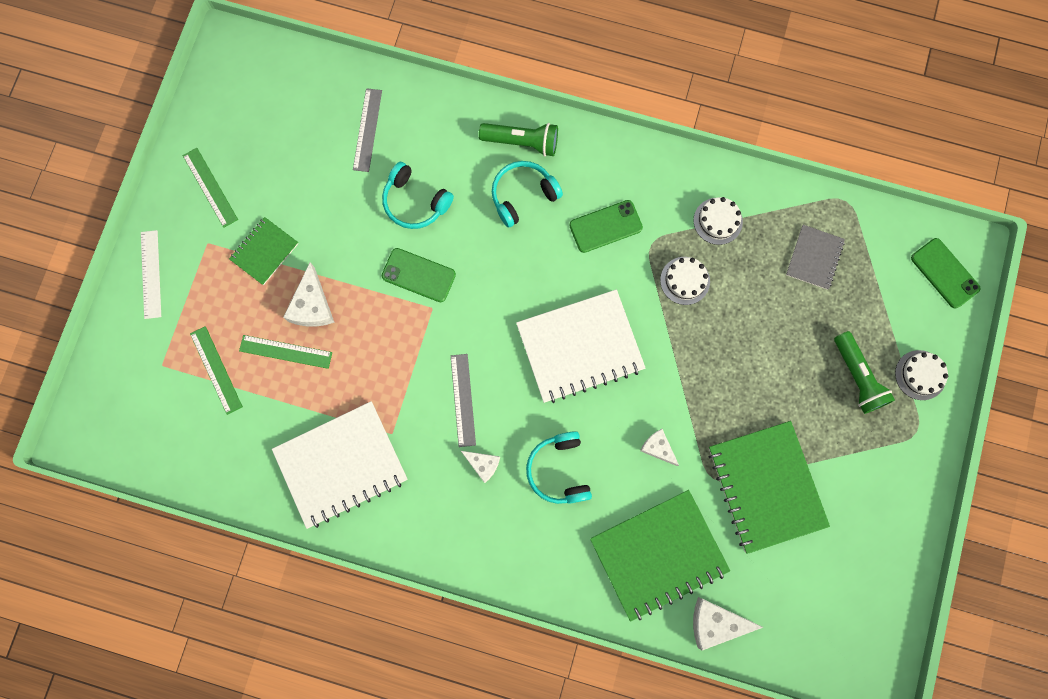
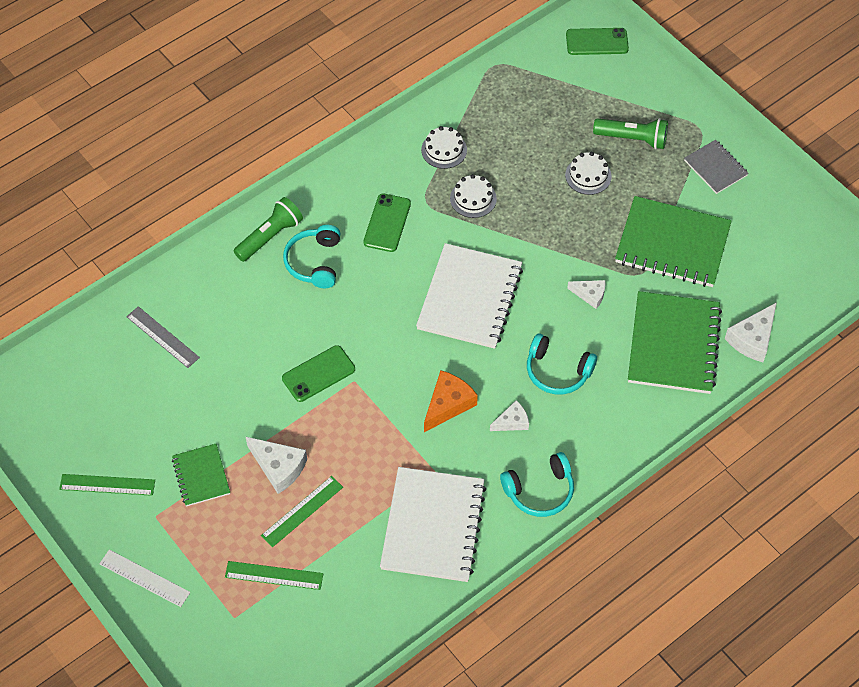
camera: 55 degrees left, 20 degrees down
(415, 202) = (254, 339): turquoise headphones -> turquoise headphones (539, 490)
(463, 400) = (448, 404): grey ruler -> orange cheese
(658, 448) = (590, 295): white cheese -> white cheese turned 150 degrees counterclockwise
(814, 258) = (522, 109): grey notebook -> grey notebook (715, 168)
(920, 375) = (660, 101): white cake -> white cake (588, 175)

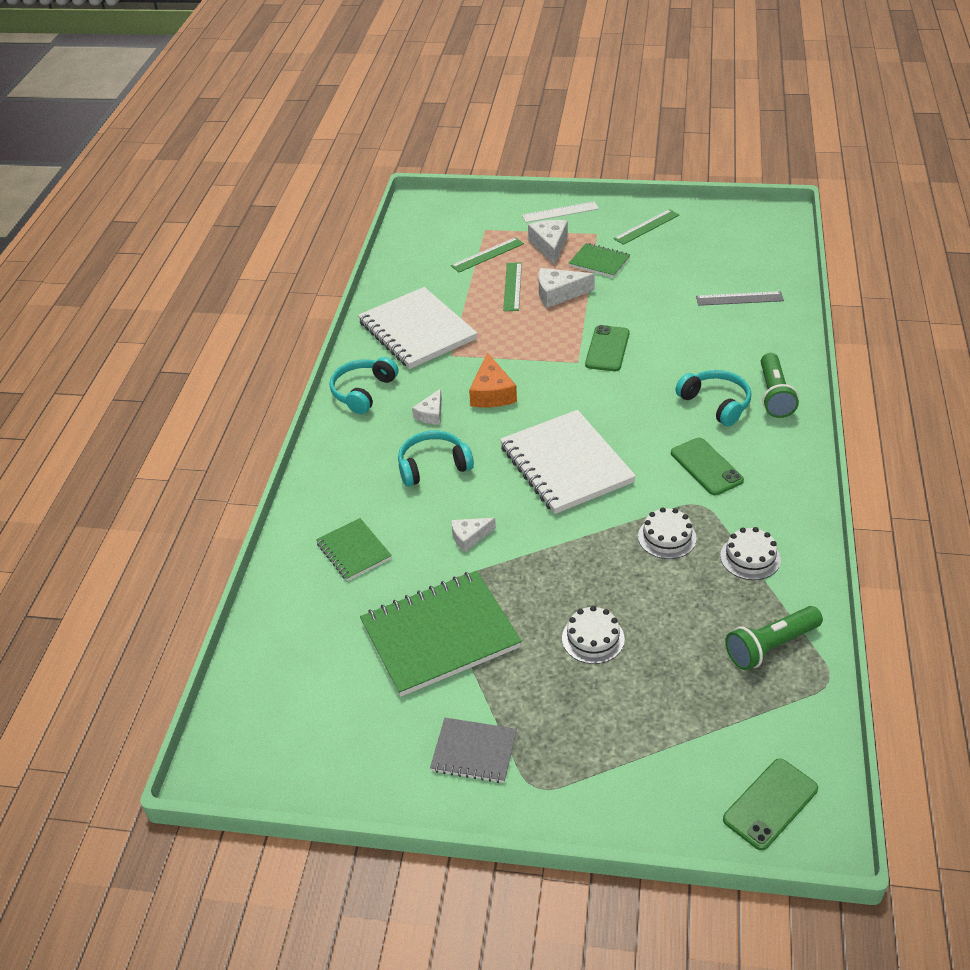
camera: 140 degrees right, 15 degrees down
(632, 139) = (594, 714): green flashlight -> green flashlight (771, 646)
(673, 344) = (354, 551): green notebook -> green notebook, size x0.53
(752, 339) = (283, 606): white cheese -> white cheese (549, 246)

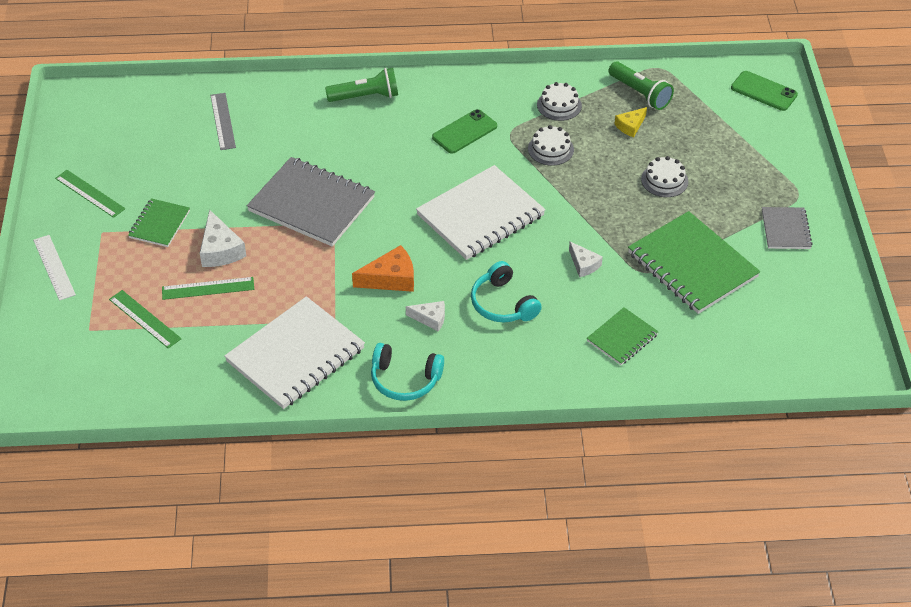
camera: 105 degrees left, 5 degrees up
(549, 246) = (127, 268): white cheese -> none
(607, 349) = (311, 204): green phone -> grey notebook
(703, 623) = (630, 126): none -> yellow cheese
(716, 403) = (382, 130): turquoise headphones -> none

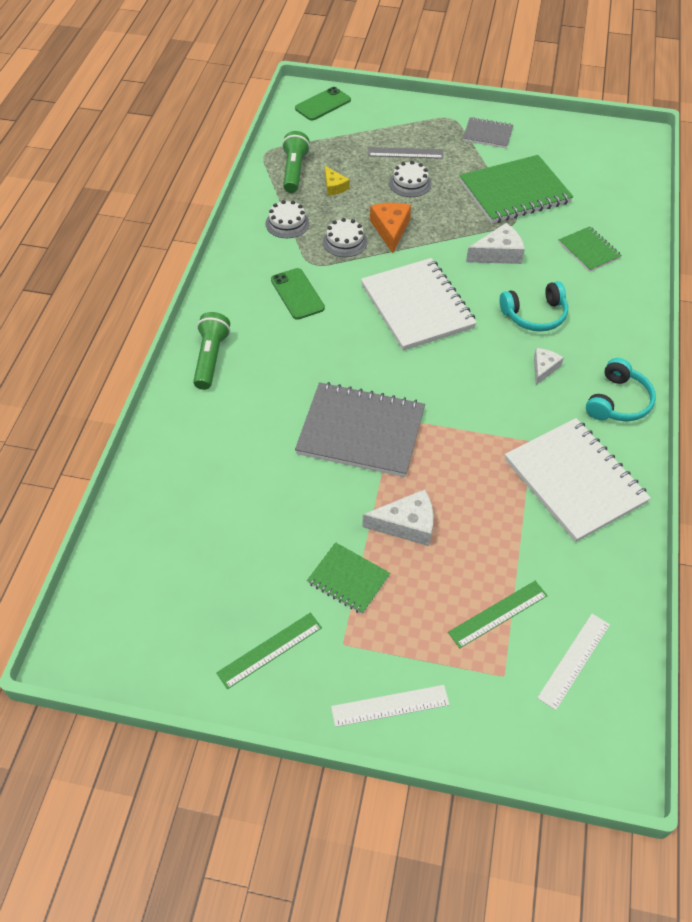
camera: 75 degrees left, 5 degrees up
(109, 372) = (574, 660): none -> white ruler
(208, 288) = (463, 545): green ruler -> none
(222, 121) = (194, 491): grey ruler -> grey ruler (405, 153)
(311, 204) = (361, 432): grey notebook -> grey notebook turned 60 degrees clockwise
(391, 278) = (485, 387): orange cheese -> orange cheese (390, 230)
(584, 264) = (498, 254): white cheese -> white cheese, size x1.59
(640, 93) = (294, 171): green flashlight -> green flashlight turned 60 degrees counterclockwise

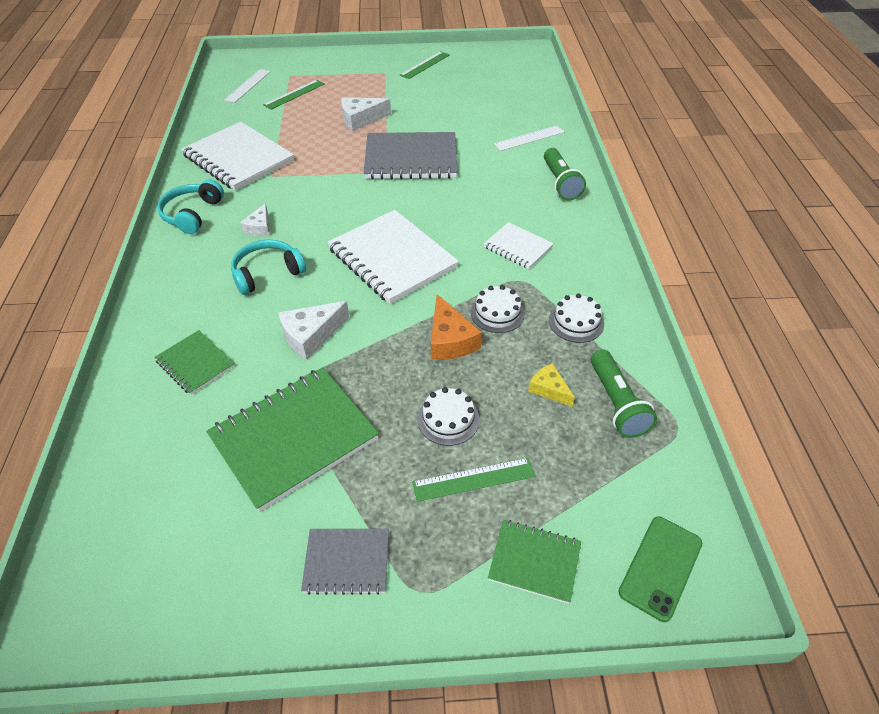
camera: 165 degrees right, 5 degrees down
(297, 294) = (518, 247): green phone -> white notebook
(348, 579) = (391, 93): green notebook -> green notebook (534, 562)
(390, 706) = (351, 59): white ruler -> white ruler (529, 138)
(405, 153) = (473, 479): grey ruler -> green ruler

